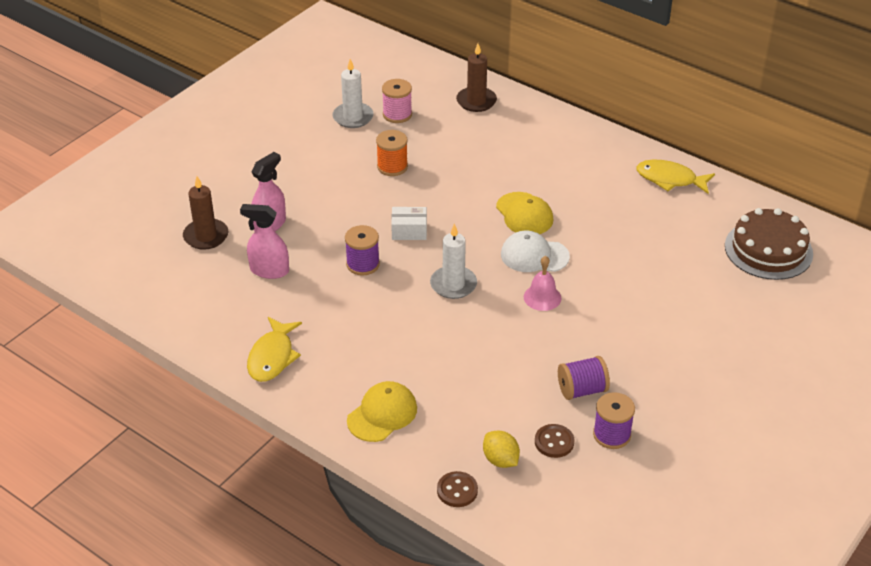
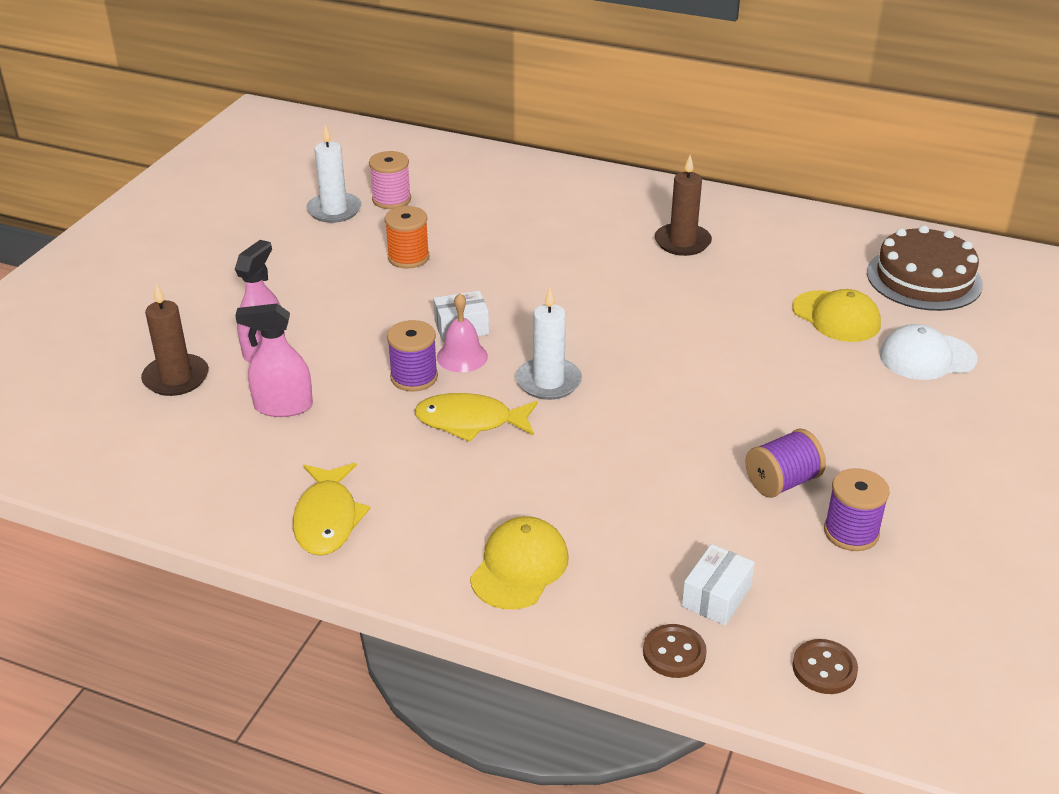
camera: 15 degrees left, 5 degrees down
(476, 101) = (487, 172): brown candle -> brown candle (682, 242)
(500, 460) = (716, 597): yellow lemon -> white box
(524, 214) = (604, 285): yellow cap -> yellow cap (836, 317)
(534, 255) = (639, 330): white cap -> white cap (927, 357)
(542, 297) = (673, 377): pink bell -> pink bell (462, 356)
(554, 442) = (778, 557): brown button -> brown button (824, 668)
(670, 179) = (765, 221): yellow fish -> yellow fish (470, 421)

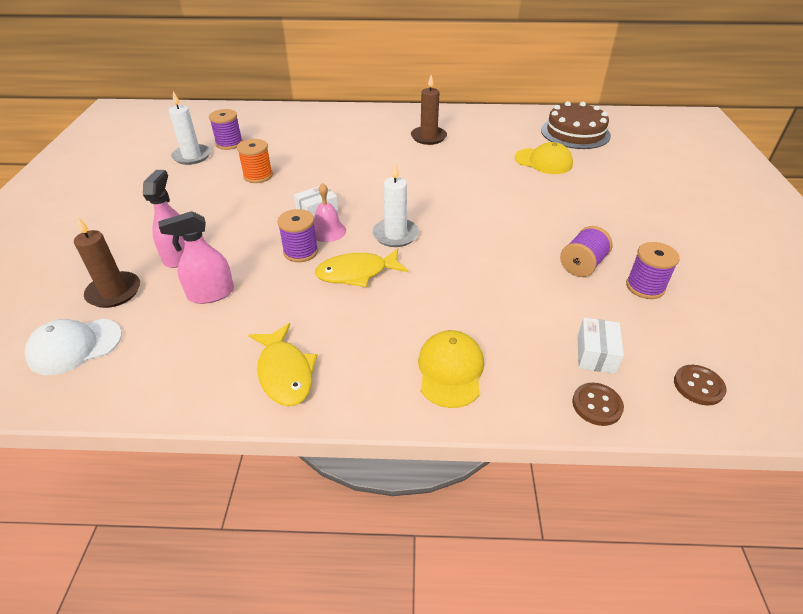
camera: 20 degrees left, 5 degrees up
(391, 200) = (229, 143): pink spool -> purple spool
(927, 357) = (608, 173): white cap -> white cap (75, 346)

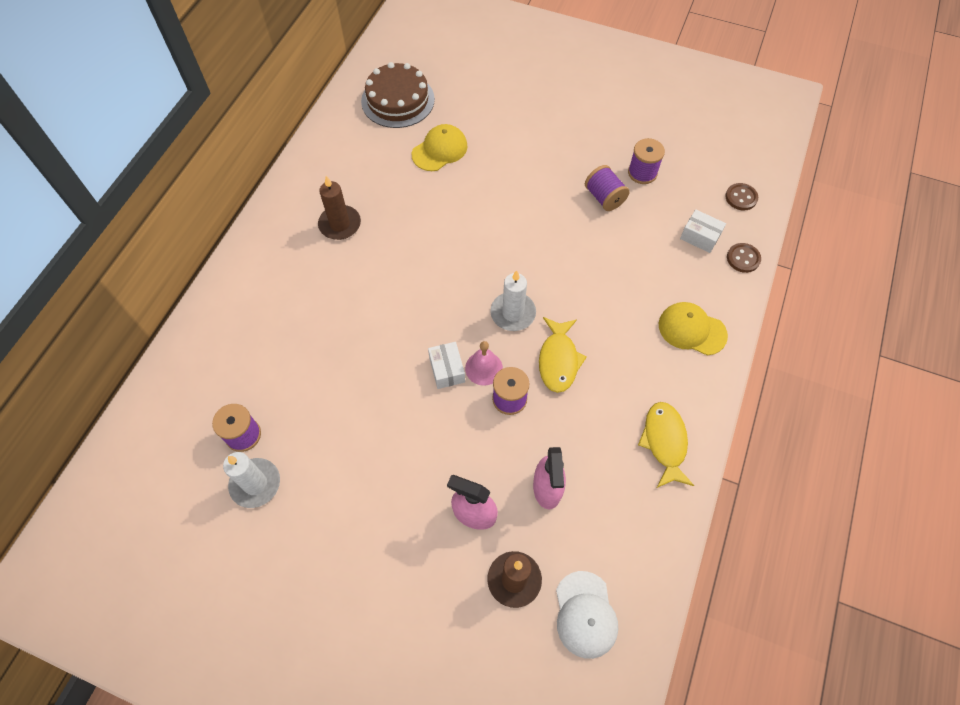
camera: 70 degrees left, 20 degrees up
(258, 176) = (344, 414): orange spool -> none
(285, 372) = (664, 442): yellow fish -> yellow fish turned 90 degrees counterclockwise

